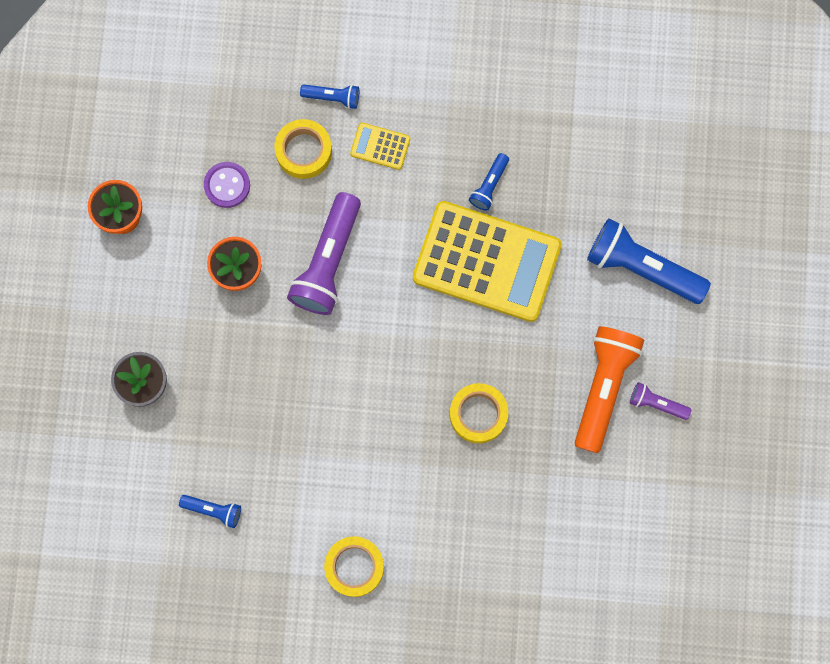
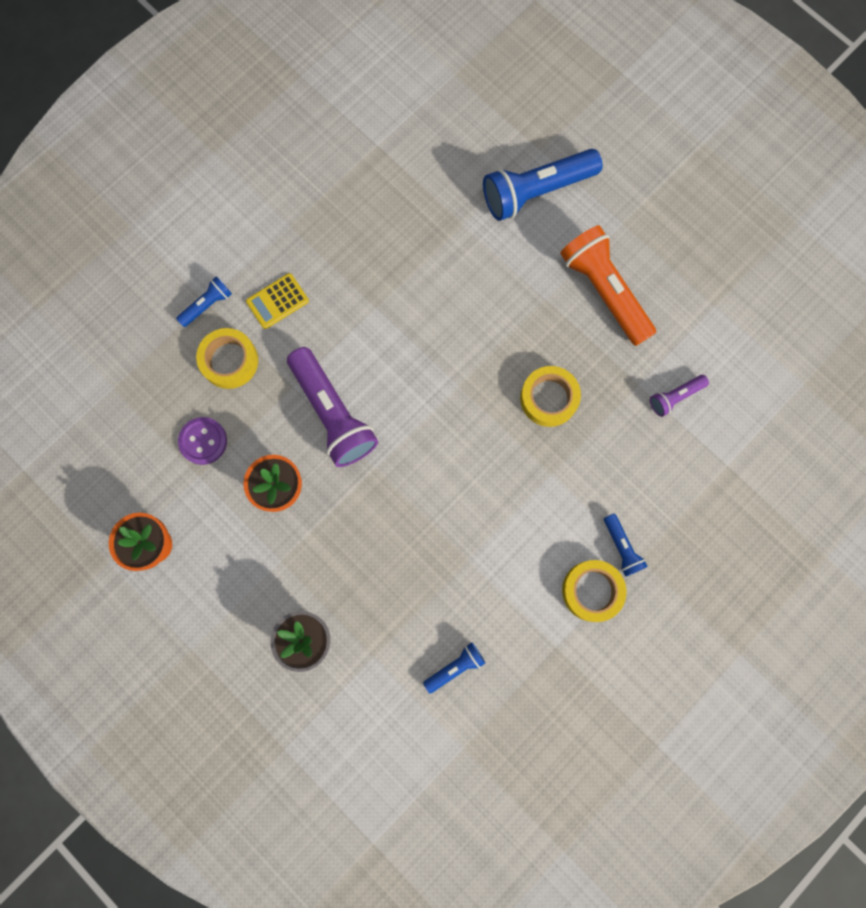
camera: 50 degrees left, 0 degrees up
(486, 262) = (436, 297): yellow calculator -> none
(489, 185) = (379, 247): blue flashlight -> blue flashlight (621, 547)
(656, 403) = (648, 264): purple flashlight -> purple flashlight (675, 397)

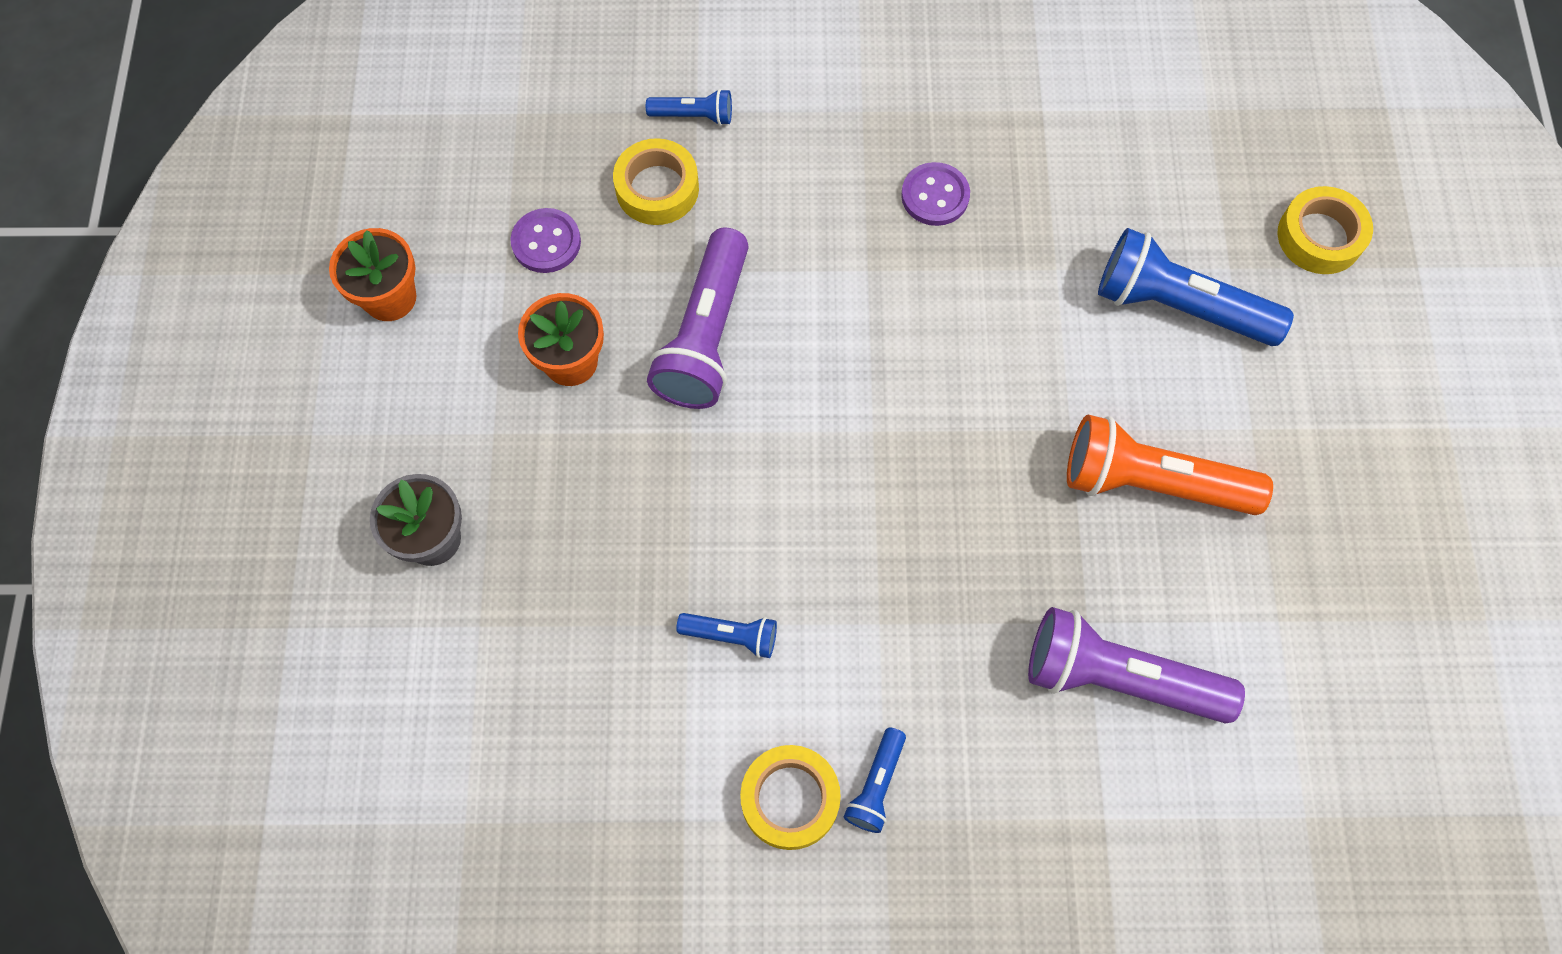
camera: 45 degrees right, 10 degrees down
(277, 301) = (769, 173): yellow calculator -> none
(370, 238) = (935, 196): none -> purple button
(455, 667) = (550, 726): blue flashlight -> blue flashlight (731, 636)
(549, 398) = (962, 539): yellow tape -> yellow tape (1319, 237)
(604, 291) = (1151, 482): orange flashlight -> orange flashlight turned 90 degrees counterclockwise
(675, 397) = (1118, 677): purple flashlight -> purple flashlight, size x2.05

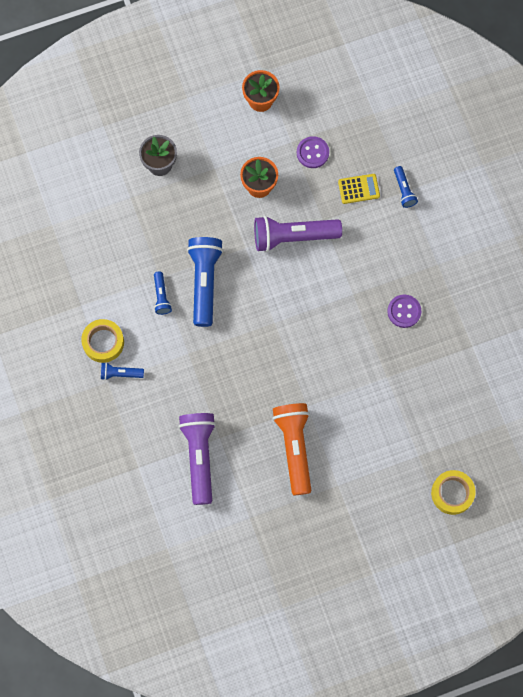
camera: 70 degrees right, 5 degrees up
(657, 188) = (358, 189): yellow tape -> yellow calculator
(1179, 306) = (388, 437): blue flashlight -> blue flashlight (204, 282)

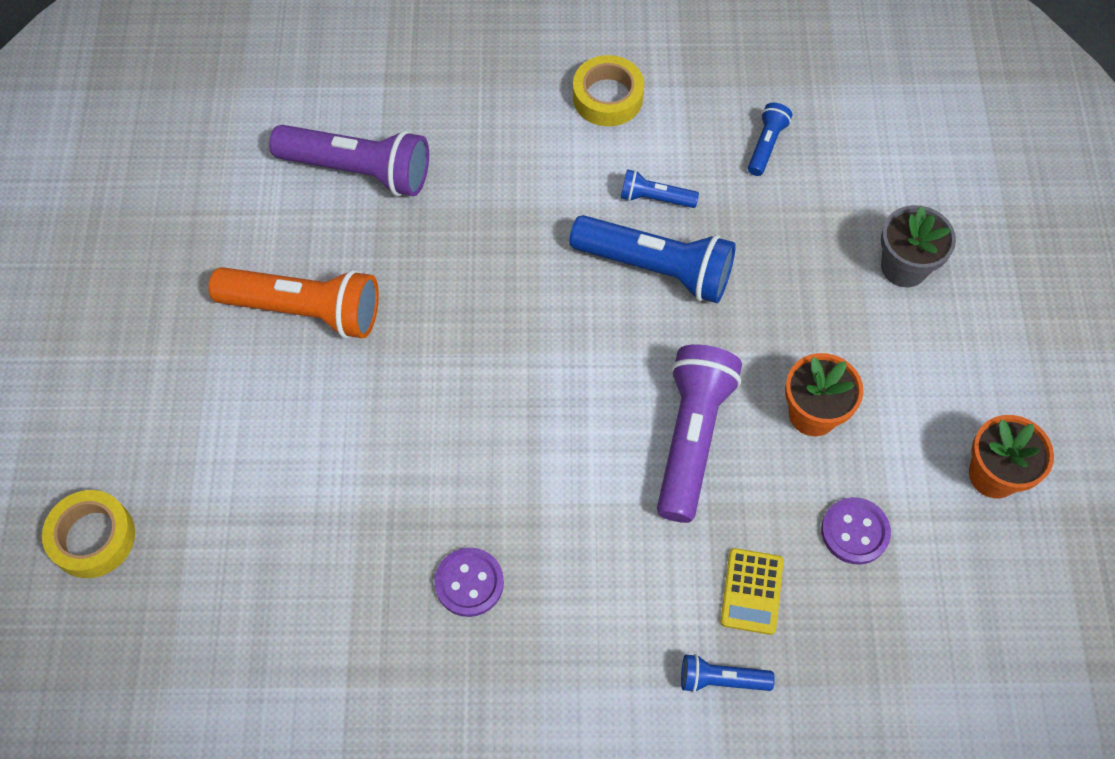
camera: 110 degrees right, 10 degrees down
(120, 373) = (545, 105): blue flashlight -> blue flashlight (766, 145)

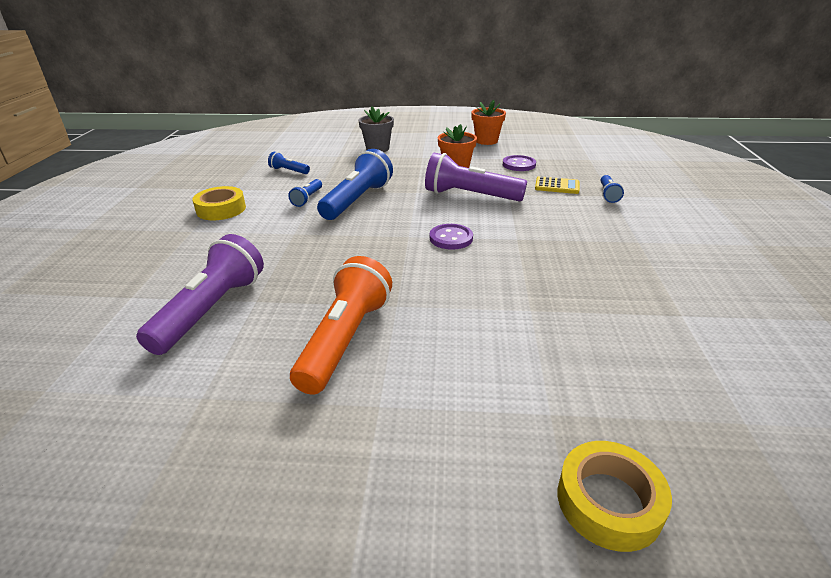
camera: 85 degrees left, 30 degrees down
(469, 583) = (580, 263): purple button -> purple button (451, 238)

